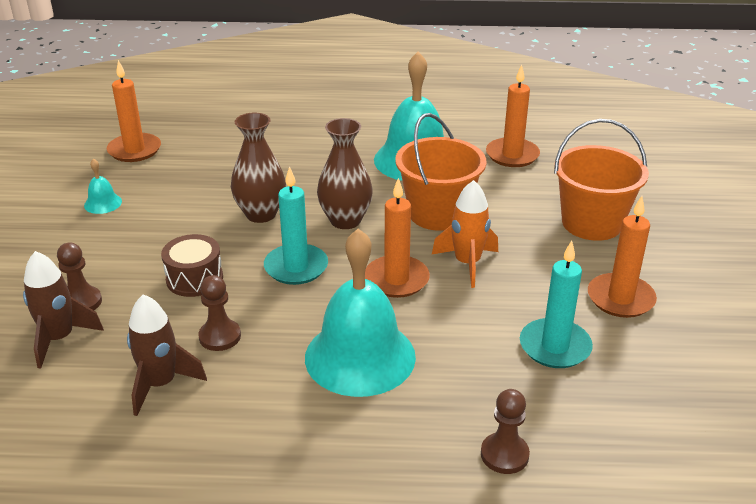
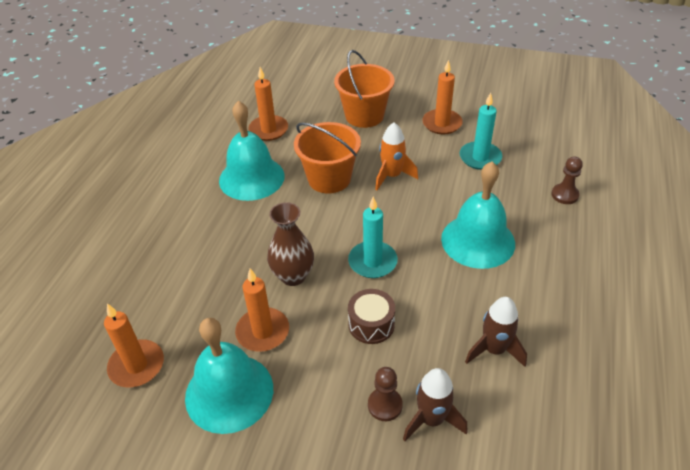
camera: 75 degrees left, 10 degrees up
(103, 203) = (229, 392): turquoise bell -> turquoise bell, size x2.40
(220, 336) = (446, 312): brown pawn -> none
(345, 220) = (320, 227): brown vase -> none
(396, 279) = (401, 211): orange candle -> orange candle (263, 332)

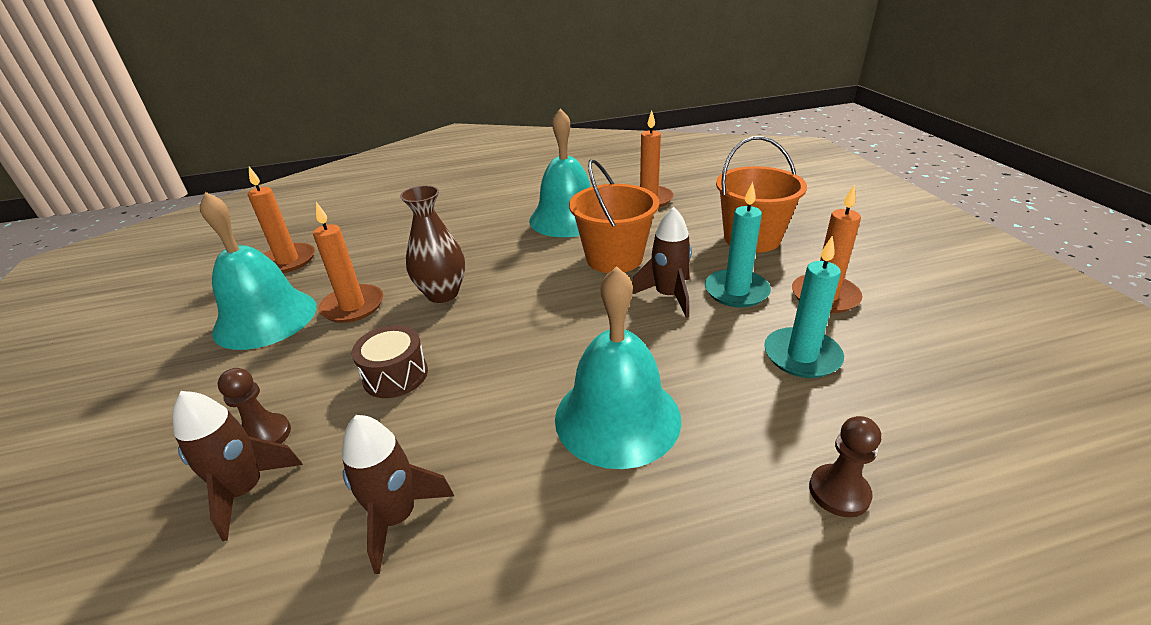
camera: 60 degrees right, 10 degrees down
(372, 262) = (502, 337): turquoise candle -> turquoise candle (736, 291)
(392, 176) = (668, 296): orange rocket -> brown rocket

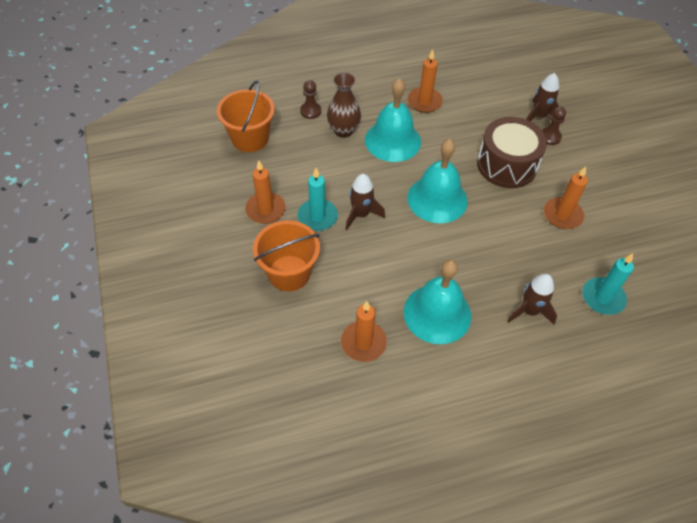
camera: 175 degrees right, 20 degrees up
(265, 318) = (612, 207): turquoise bell -> turquoise bell (437, 199)
(288, 261) = (647, 266): orange candle -> orange candle (424, 102)
(395, 375) = (506, 165): brown drum -> brown drum, size x1.82
(397, 517) = (473, 107): brown rocket -> brown rocket (529, 311)
(442, 294) = (508, 224): brown vase -> brown vase (343, 131)
(614, 258) = (395, 255): orange bucket -> orange bucket (250, 138)
(802, 356) = (298, 169): turquoise candle -> turquoise candle (602, 298)

